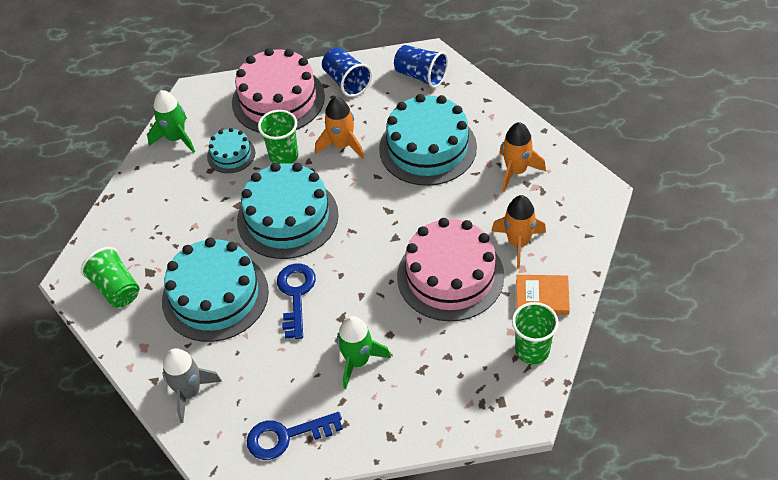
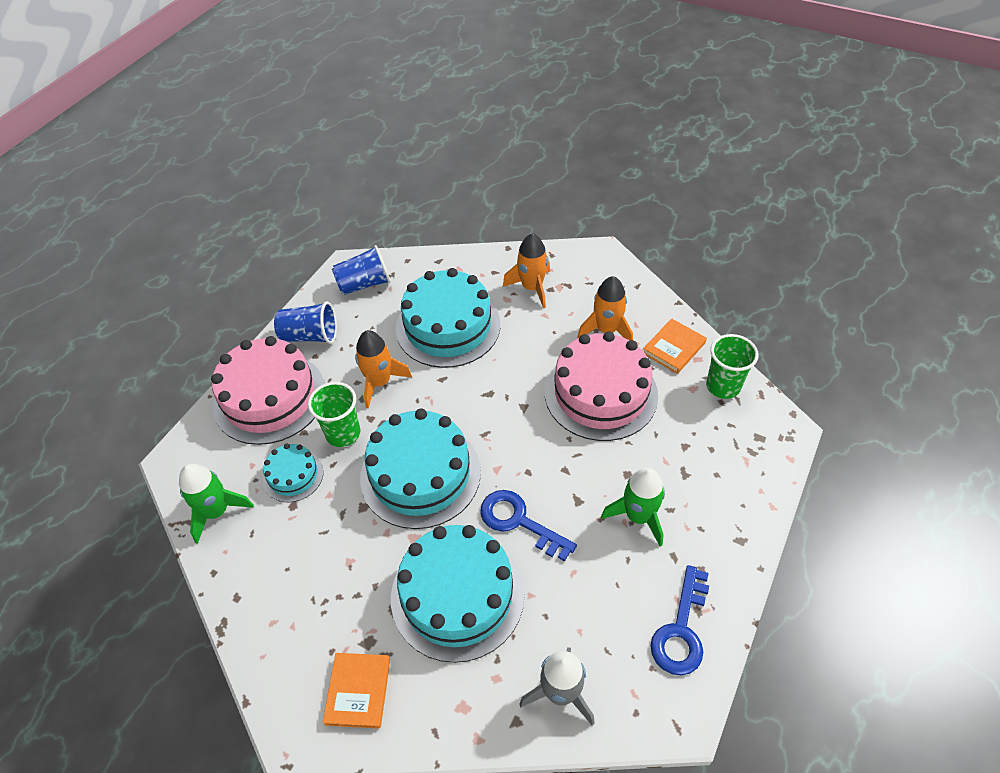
camera: 55 degrees left, 0 degrees up
(116, 288) = (358, 691): green cup -> orange book

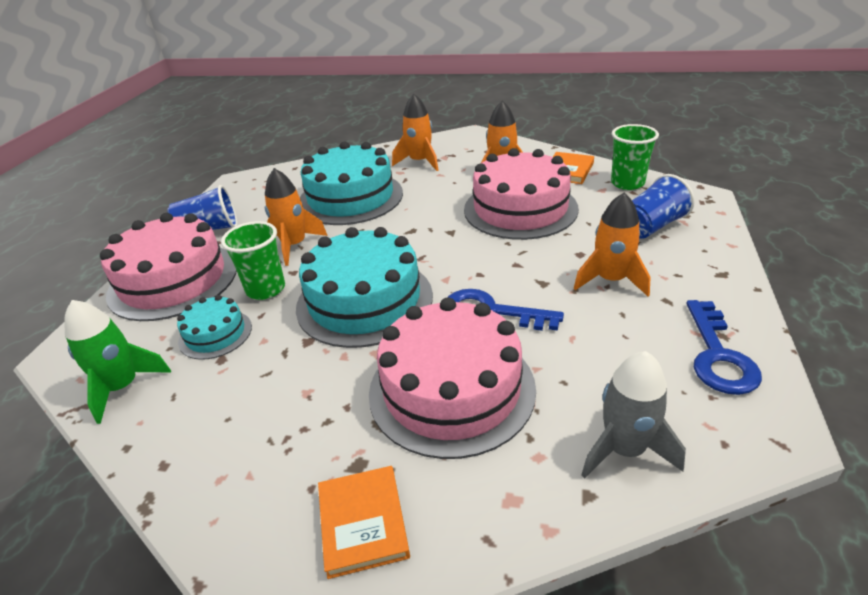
camera: 15 degrees left, 15 degrees down
(364, 284) = (257, 188): blue cup -> blue cup (651, 226)
(457, 595) = (451, 389): turquoise cake -> pink cake
(638, 516) = (611, 280): green rocket -> orange rocket

